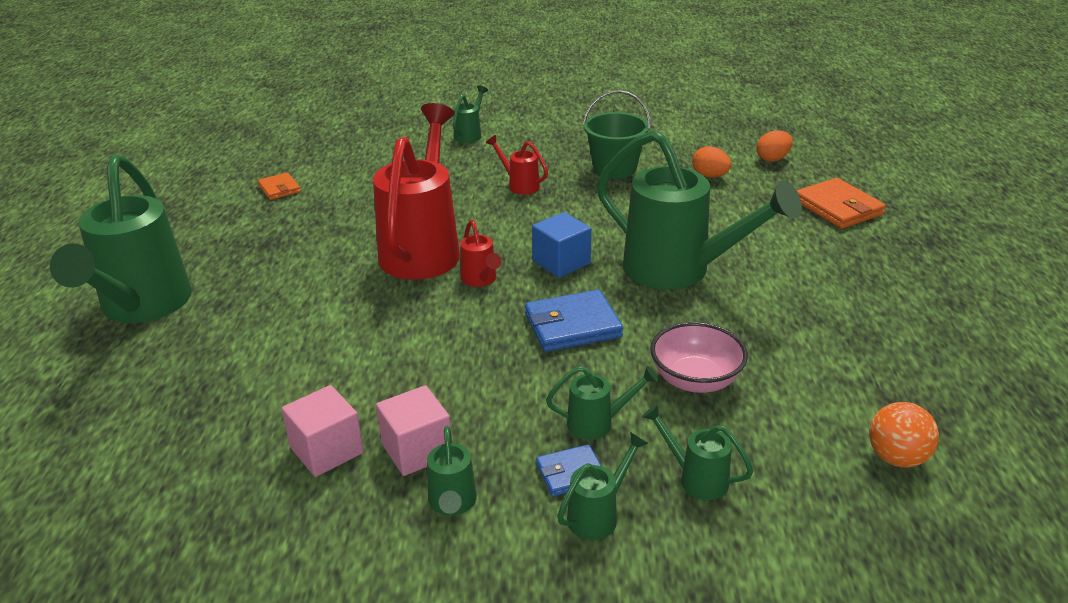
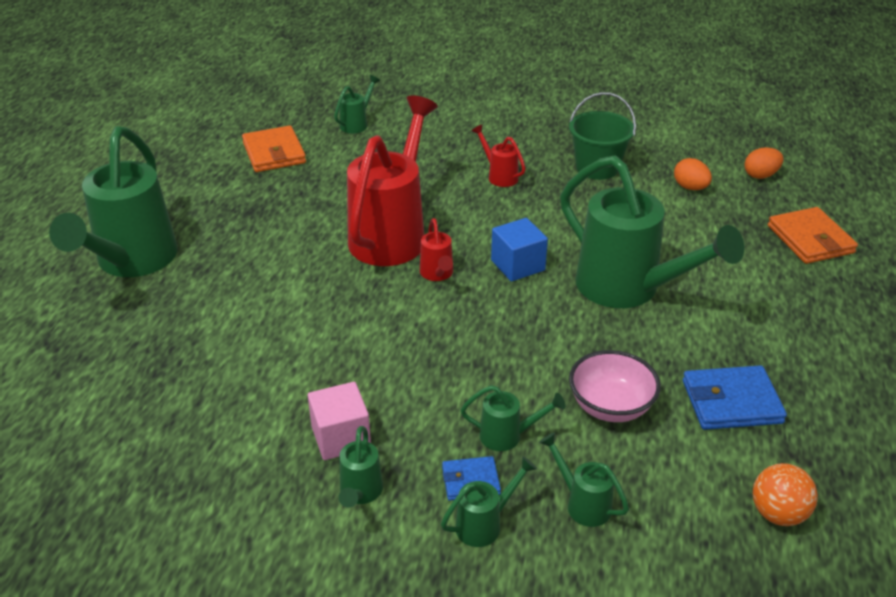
camera: 10 degrees right, 5 degrees up
(279, 189) = (274, 153): orange wallet -> orange wallet, size x1.71
(327, 450) = (263, 425): pink cube -> none
(470, 134) = (465, 112): green watering can -> green watering can (357, 123)
(572, 325) = (511, 333): blue wallet -> blue wallet (731, 402)

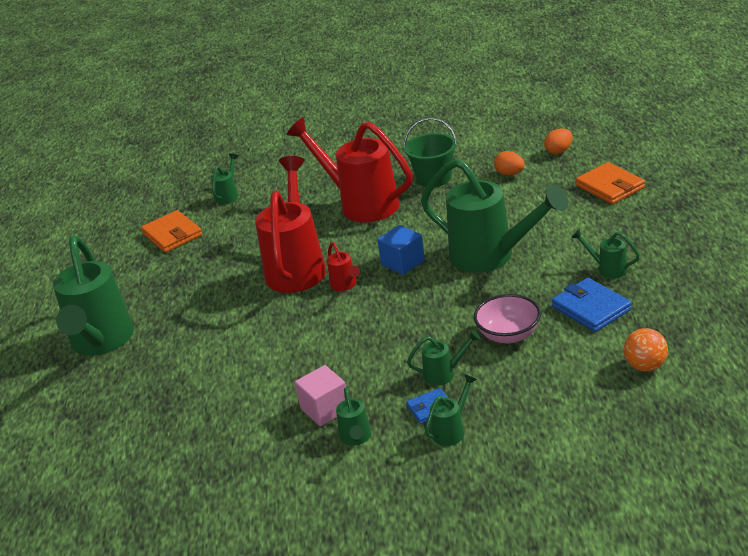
camera: 10 degrees left, 5 degrees down
(499, 176) = (361, 204): red watering can -> red watering can, size x2.36
(582, 503) = (513, 399): green watering can -> green watering can (607, 269)
(731, 402) = (591, 308): blue wallet -> blue wallet turned 75 degrees clockwise

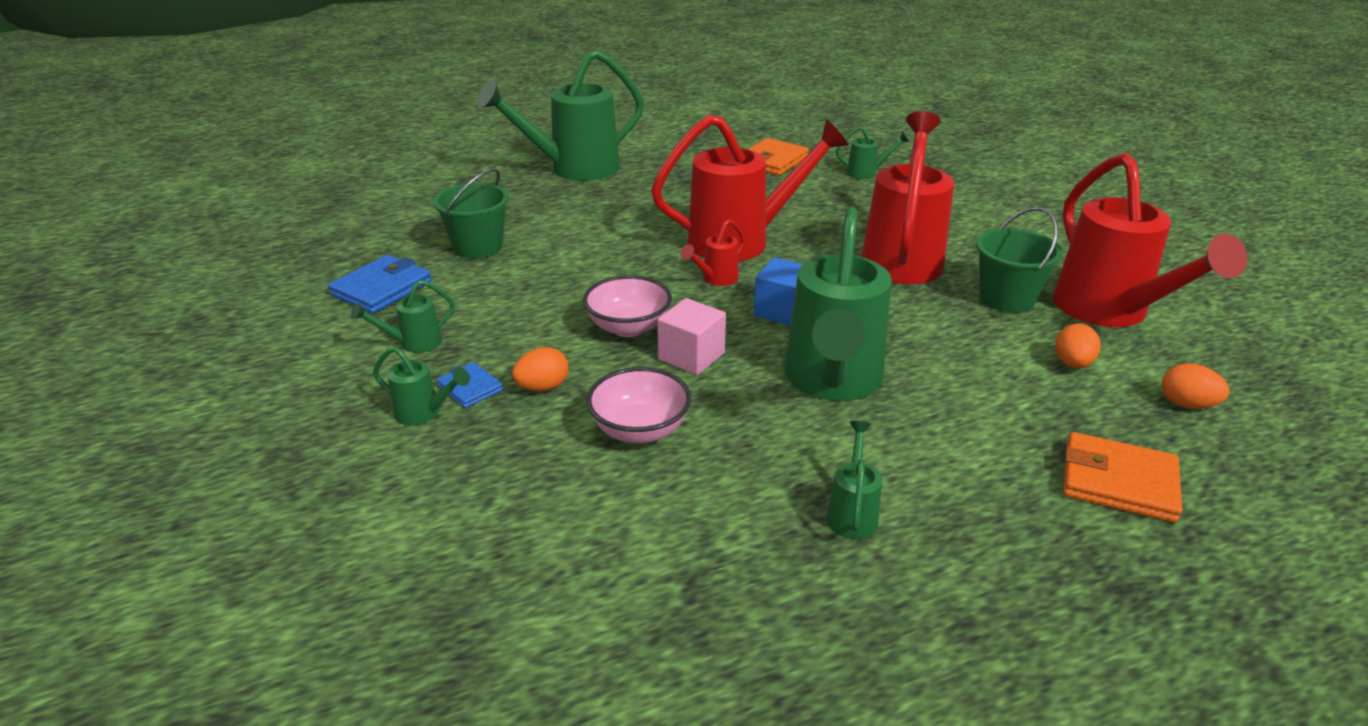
camera: 65 degrees right, 0 degrees up
(216, 404) = (478, 247): none -> green bucket
(325, 409) = (468, 313): pink cube -> pink cube (691, 356)
(388, 330) = (628, 327): none -> pink bowl
(444, 374) = (542, 387): green watering can -> orange egg
(467, 149) = (1110, 313): none -> red watering can
(591, 308) = (731, 508): blue wallet -> blue wallet (382, 289)
(610, 187) = (1118, 482): orange wallet -> orange wallet turned 75 degrees clockwise
(645, 366) = (582, 597): orange ball -> none

